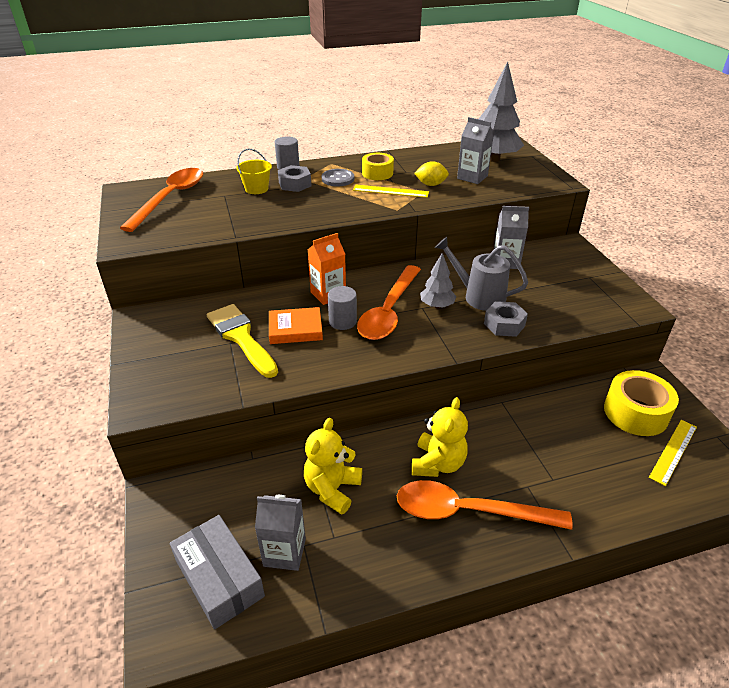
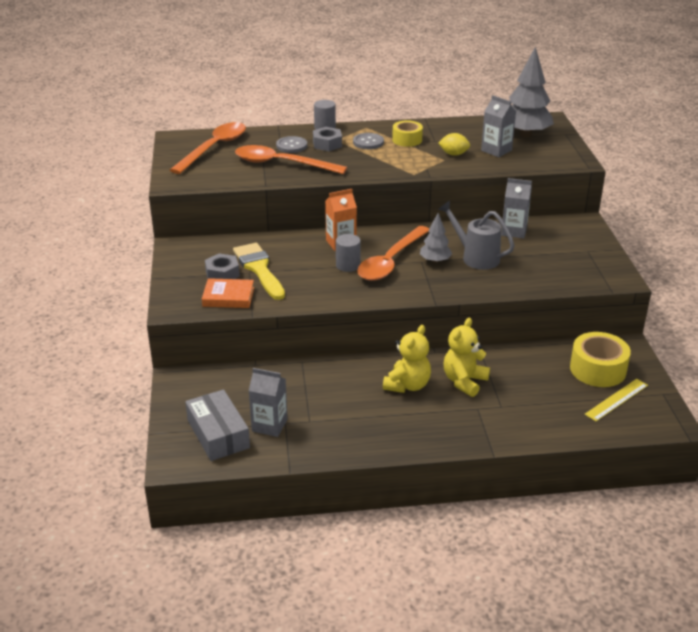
camera: 10 degrees right, 5 degrees down
(256, 189) = (291, 146): yellow bucket -> grey button
(295, 329) = (306, 267): orange book -> orange book (228, 297)
(332, 489) = (315, 392): yellow teddy bear -> yellow teddy bear (464, 381)
(390, 191) = (413, 157): yellow ruler -> none
(469, 511) = (422, 418): orange spoon -> orange spoon (282, 164)
(504, 324) = (489, 281): grey nut -> grey nut (222, 274)

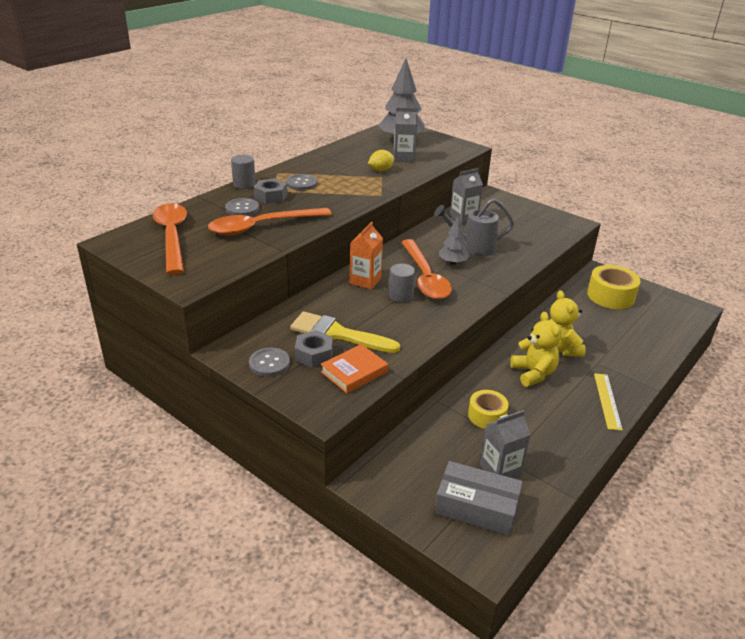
camera: 45 degrees left, 0 degrees up
(188, 265) = (269, 363): none -> grey button
(407, 140) = (327, 171): yellow tape -> yellow tape (487, 416)
(616, 399) = (650, 310): yellow ruler -> yellow ruler (607, 401)

